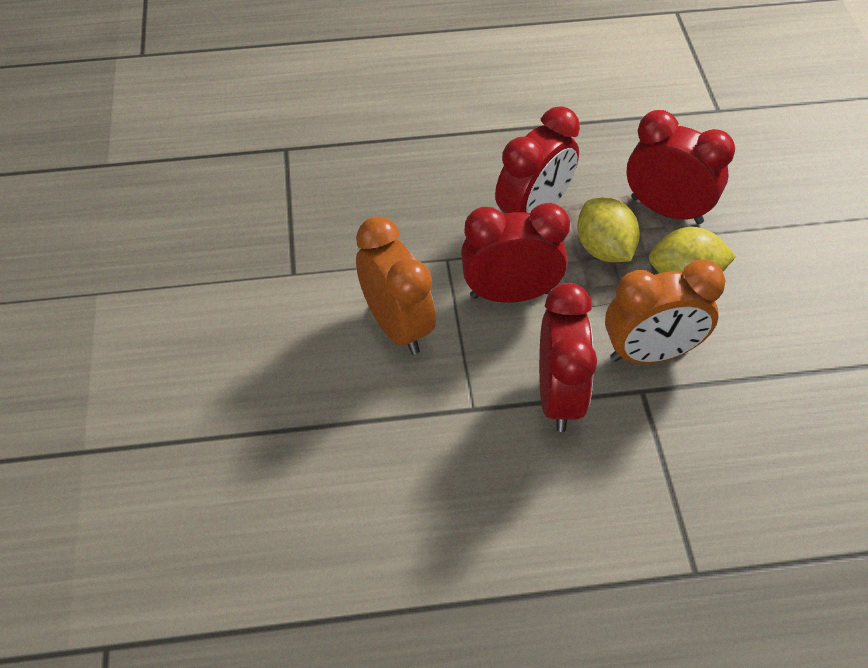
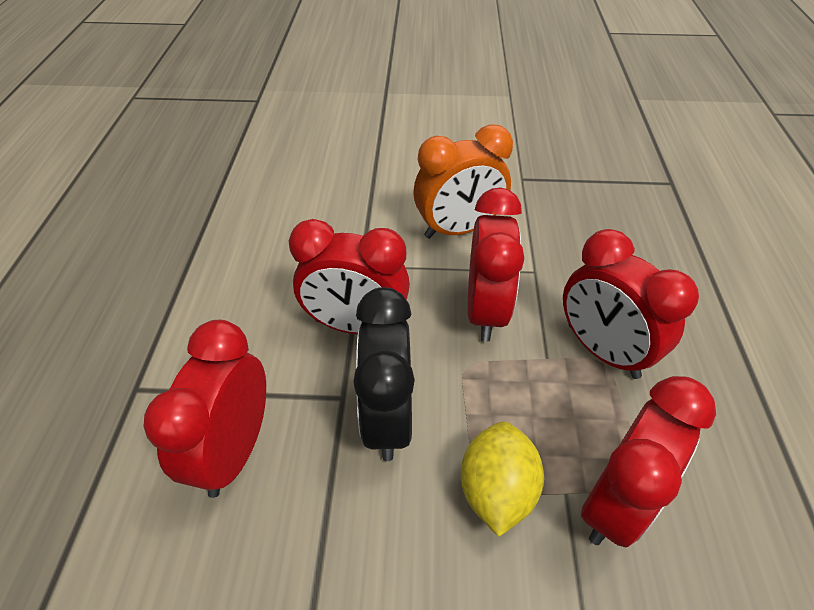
camera: 100 degrees right, 5 degrees down
(604, 249) = (545, 408): yellow lemon -> none
(650, 353) = (387, 418): orange clock -> black clock
(723, 459) = (234, 451): none -> red clock

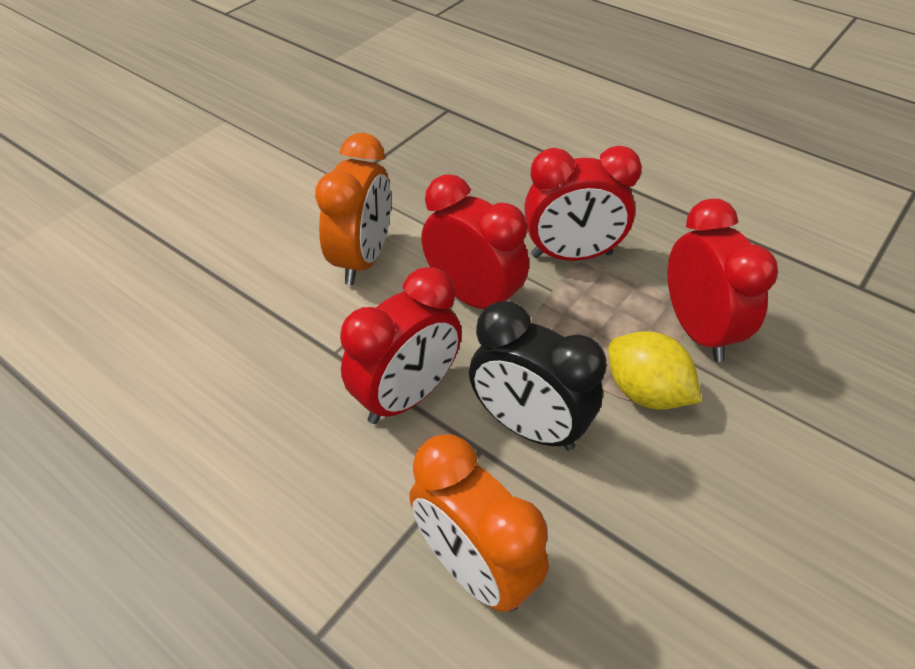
camera: 55 degrees left, 0 degrees up
(234, 451) = (474, 568): red clock -> orange clock

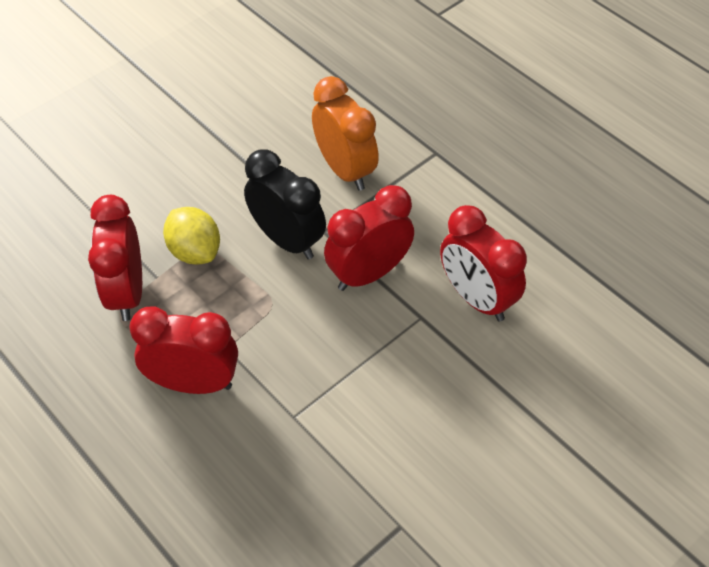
camera: 170 degrees left, 5 degrees up
(363, 259) = (390, 409): orange clock -> none
(473, 297) = (298, 351): red clock -> red clock (476, 298)

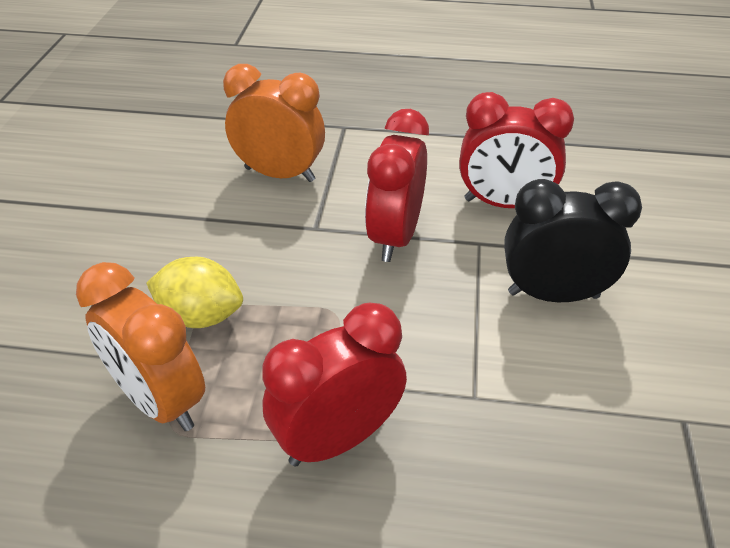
camera: 40 degrees left, 10 degrees down
(127, 292) = (160, 401): red clock -> orange clock
(287, 240) = (288, 253): black clock -> black clock (553, 295)

